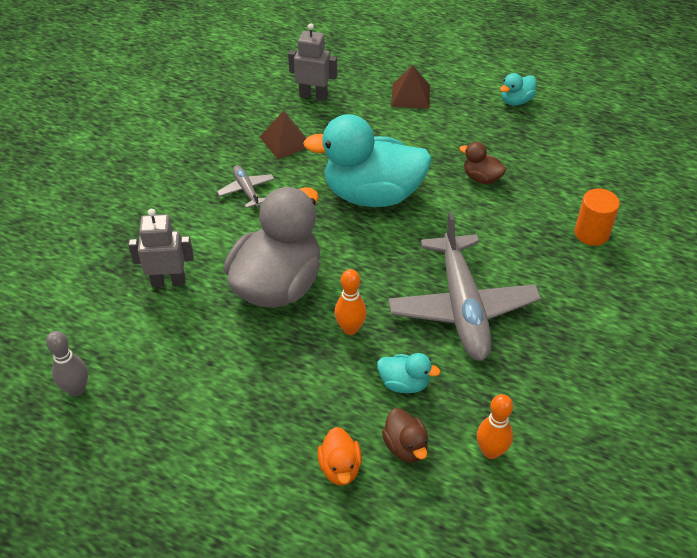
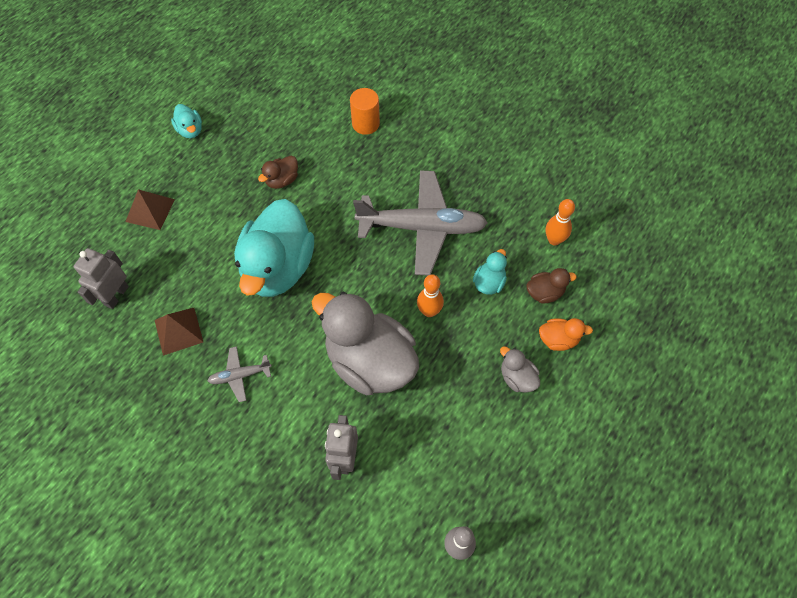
camera: 80 degrees left, 15 degrees up
(279, 426) = (517, 378): none -> grey duck

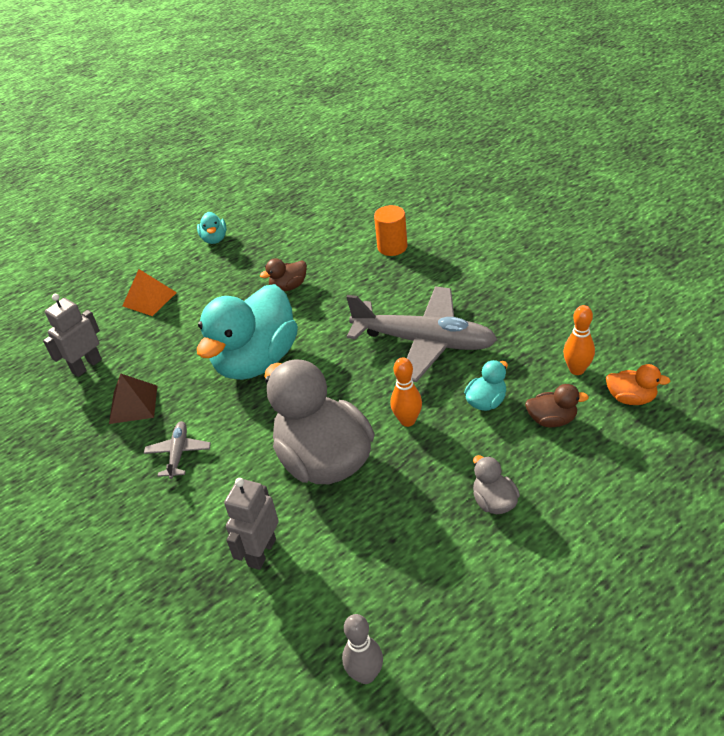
camera: 20 degrees right, 20 degrees down
(150, 210) = (149, 299): brown pyramid -> orange pyramid
(240, 375) = (178, 453): grey plane -> grey plane turned 90 degrees clockwise
(558, 339) = (556, 469): orange duck -> orange duck (631, 398)

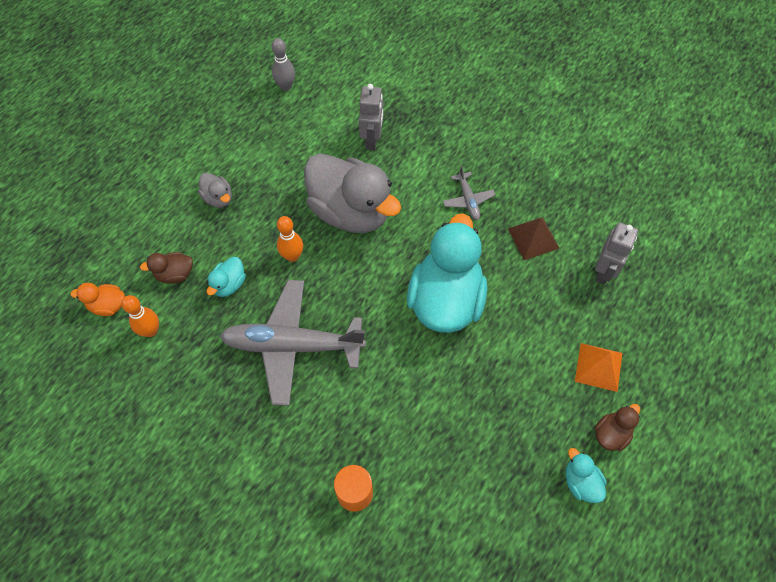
camera: 160 degrees right, 20 degrees up
(288, 287) = (454, 406): brown duck -> brown duck (611, 434)

